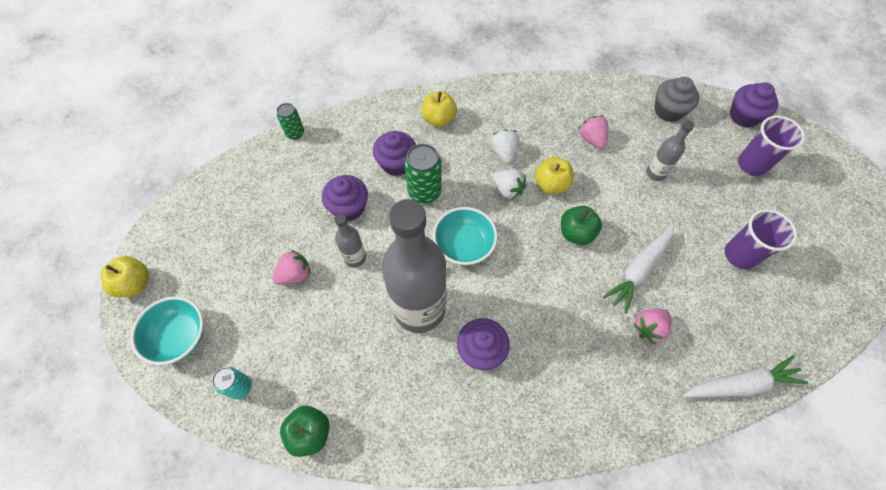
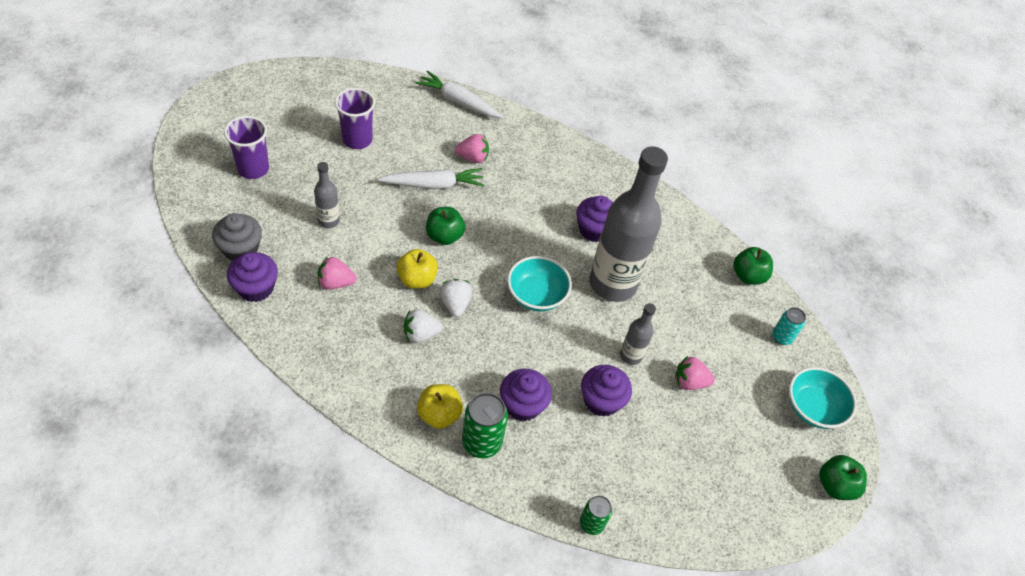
camera: 145 degrees left, 10 degrees down
(134, 283) = (835, 485): yellow apple -> green apple
(424, 192) = (524, 359): green can -> green can (481, 442)
(504, 152) = (420, 334): white strawberry -> white strawberry turned 45 degrees clockwise
(591, 139) = (336, 283): pink strawberry -> pink strawberry turned 75 degrees clockwise
(743, 116) = (195, 197): purple cupcake -> purple cupcake (256, 288)

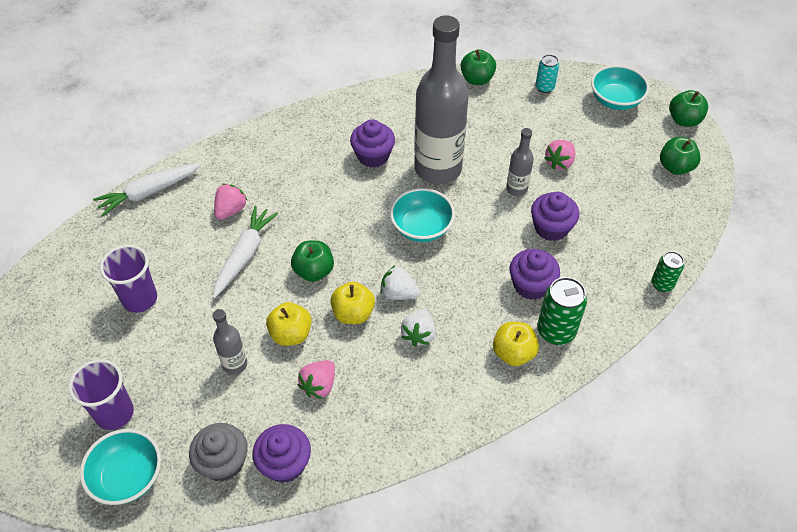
camera: 55 degrees left, 0 degrees up
(206, 199) = (128, 477): none -> turquoise bowl
(374, 245) = (291, 334): none -> yellow apple
(759, 495) = (675, 167): none -> green apple

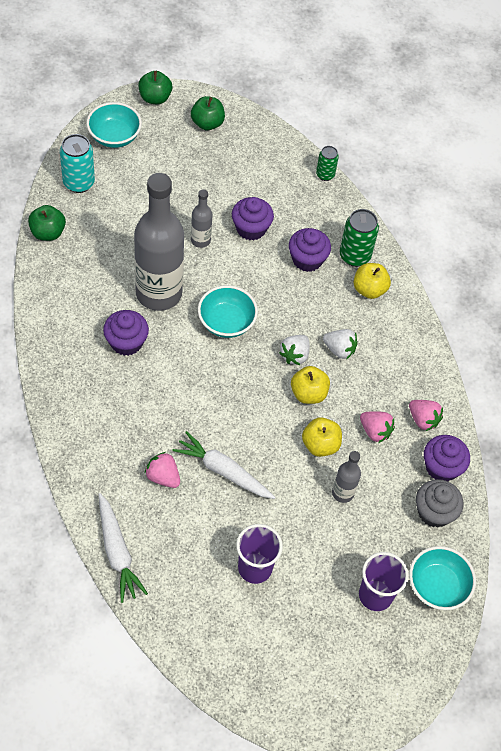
camera: 85 degrees left, 5 degrees up
(314, 271) = (255, 416): green apple -> none
(544, 87) = (79, 183): turquoise can -> turquoise can, size x1.62
(559, 162) = (178, 200): pink strawberry -> pink strawberry (423, 420)

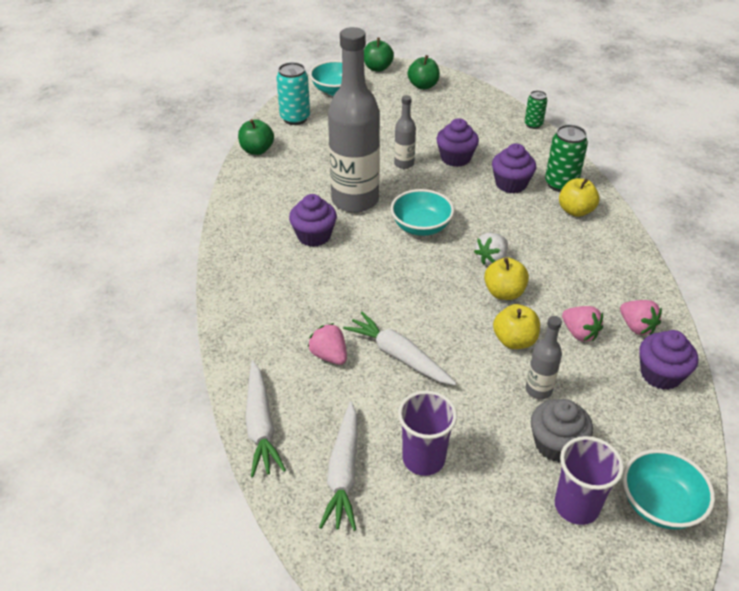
camera: 15 degrees right, 15 degrees down
(192, 588) = (343, 473): none -> white carrot
(339, 350) = (541, 257): white strawberry -> none
(434, 512) = (653, 420): grey cupcake -> grey cupcake (556, 444)

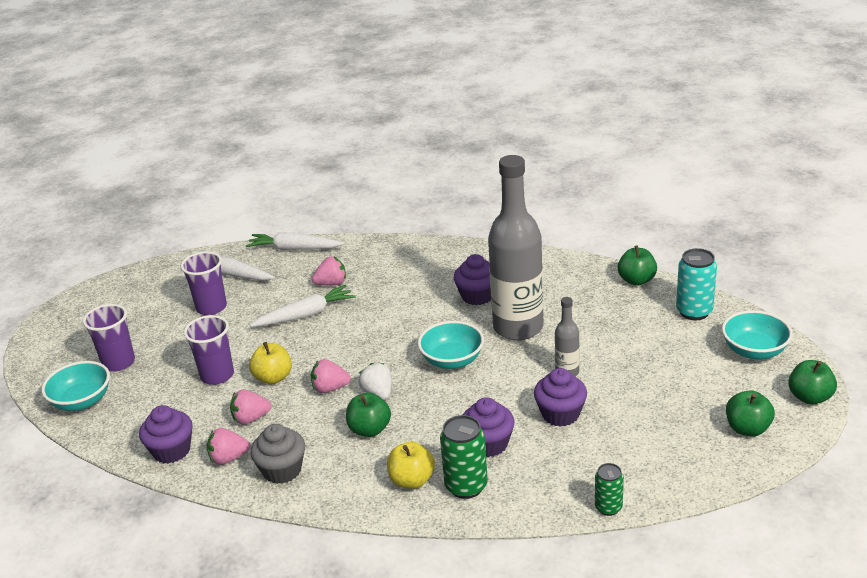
camera: 115 degrees right, 10 degrees down
(504, 292) = (330, 388): yellow apple -> pink strawberry
(538, 390) = (217, 375): grey bottle -> purple cup
(539, 250) = (369, 429): none -> green apple
(556, 444) = (167, 369): grey cupcake -> grey cupcake (282, 470)

